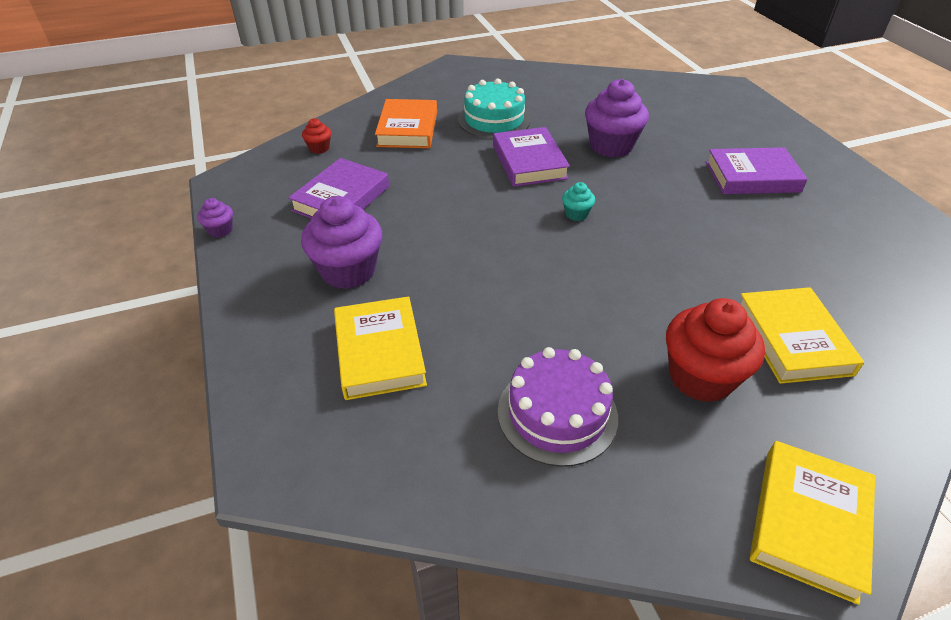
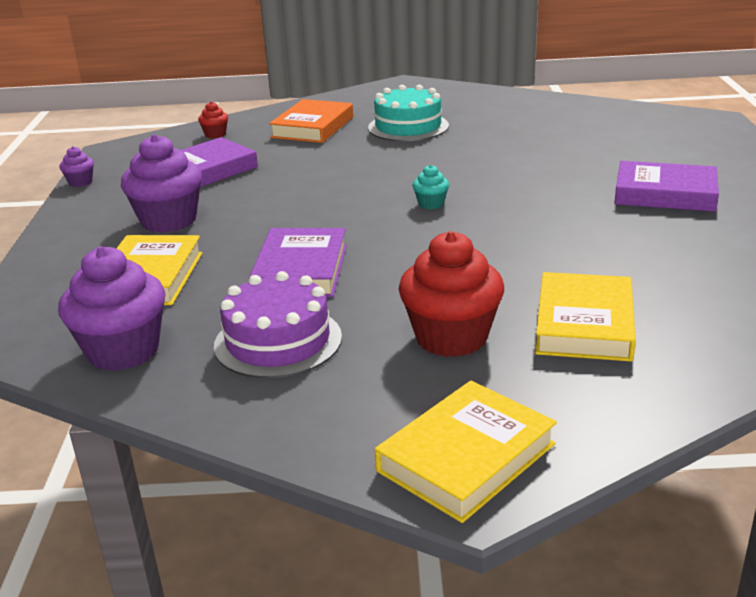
camera: 20 degrees right, 15 degrees down
(529, 162) = (416, 161): purple book -> purple book (301, 270)
(611, 146) = (519, 156): purple cupcake -> purple cupcake (123, 351)

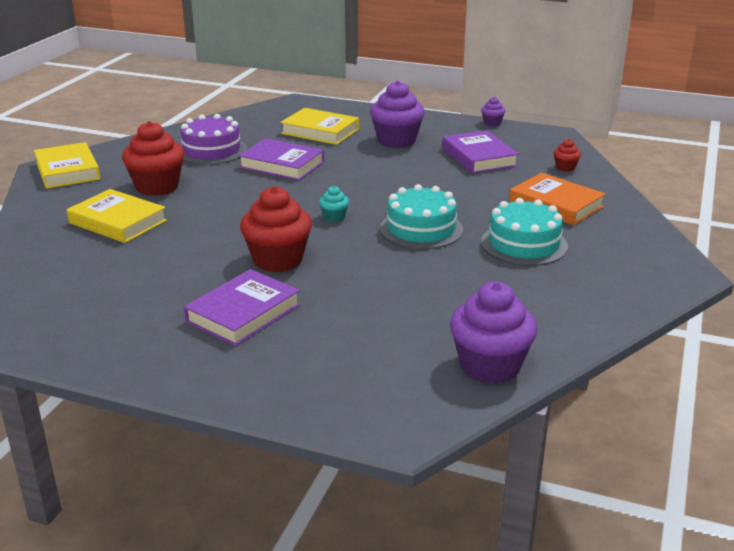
camera: 110 degrees right, 0 degrees up
(123, 351) = (248, 122): purple cupcake -> purple cupcake (490, 366)
(418, 164) = (421, 229): none -> turquoise cake
(555, 205) = (278, 260): none -> red cupcake

